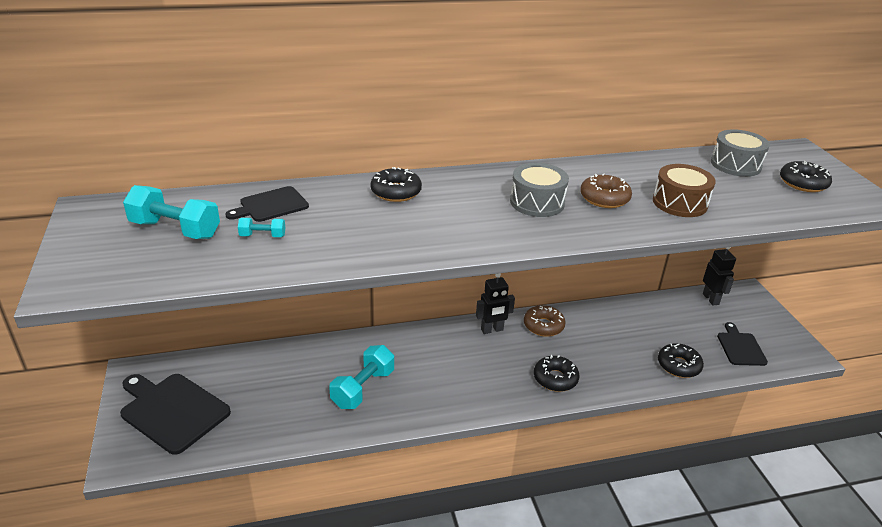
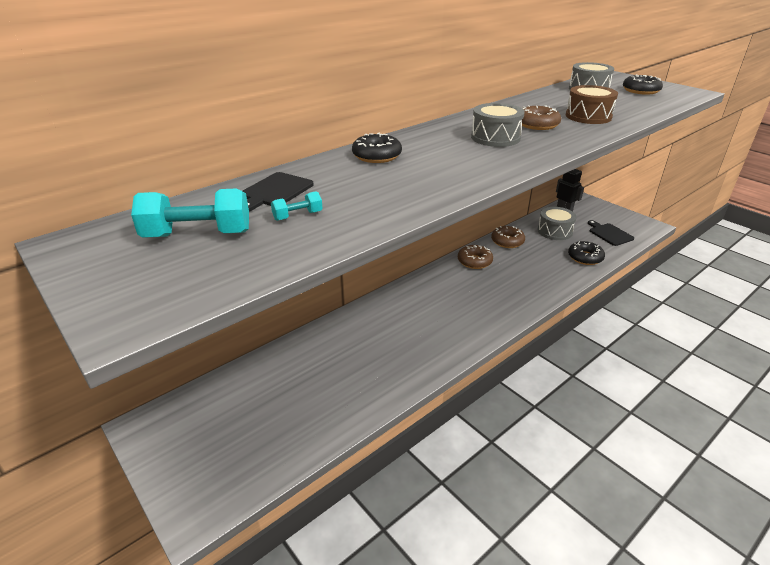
camera: 25 degrees left, 0 degrees up
(172, 410) = (213, 445): black cutting board -> none
(363, 388) = (378, 356): turquoise dumbbell -> none
(492, 330) = (440, 276): black robot -> none
(555, 379) = (516, 294): black donut -> none
(602, 315) = (507, 241): none -> brown donut
(672, 321) = (554, 231): none -> grey drum

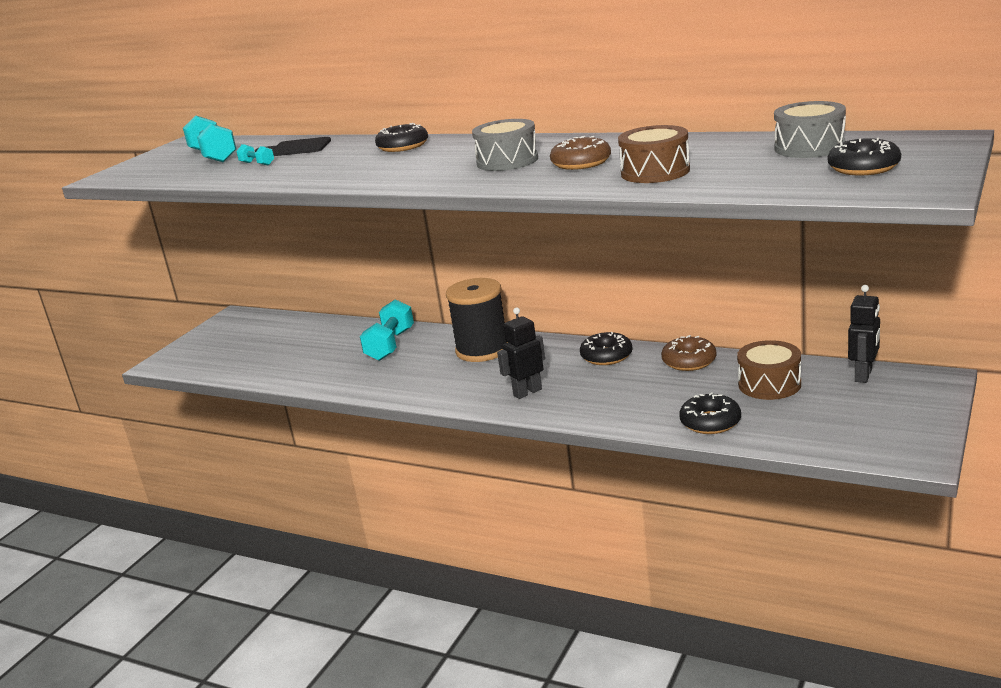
camera: 70 degrees right, 10 degrees down
(354, 338) = (390, 345): none -> turquoise dumbbell
(414, 300) = (482, 350): none -> black spool
(474, 261) = (606, 356): brown donut -> black donut
(499, 300) = (527, 392): none -> black robot
(554, 231) = (769, 384): grey drum -> brown drum
(609, 234) = (824, 426): black cutting board -> none

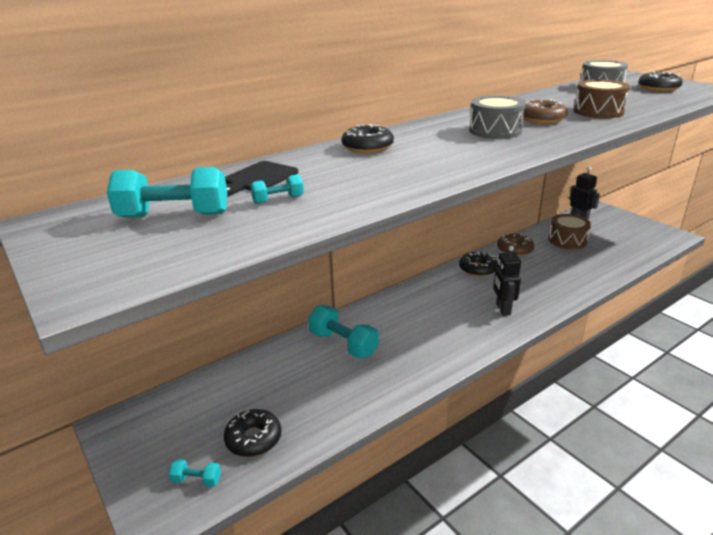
camera: 65 degrees left, 5 degrees up
(198, 359) = (196, 480): none -> turquoise dumbbell
(482, 350) = (410, 307): black spool -> none
(710, 422) = (600, 267): black donut -> black donut (253, 439)

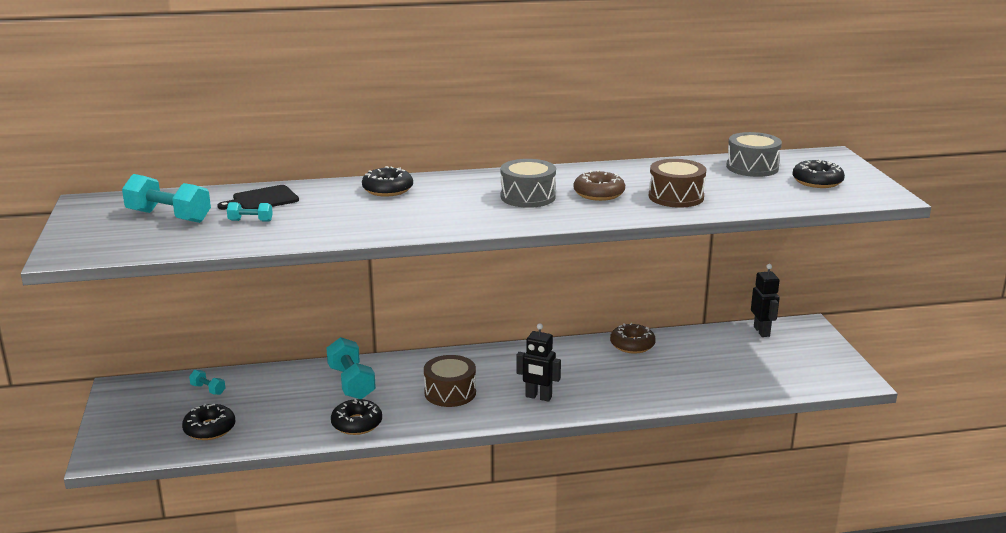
camera: 25 degrees right, 5 degrees down
(196, 480) = (147, 441): turquoise dumbbell -> turquoise dumbbell (208, 389)
(478, 269) = (563, 353): black donut -> black donut (357, 424)
(503, 309) = (538, 397): black robot -> black robot turned 90 degrees counterclockwise
(567, 240) = (710, 351): brown drum -> brown drum (450, 392)

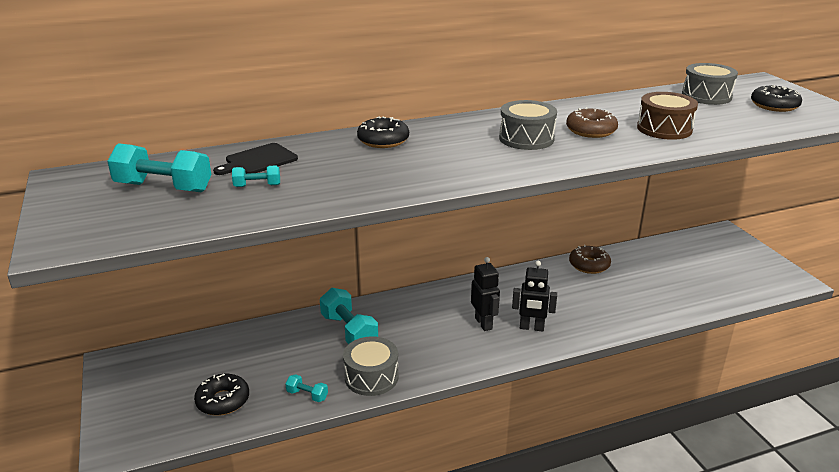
camera: 10 degrees left, 5 degrees up
(208, 389) = (207, 354): turquoise dumbbell -> turquoise dumbbell (307, 395)
(357, 424) = (371, 377): black donut -> grey drum
(450, 392) = (448, 332): brown drum -> none
(762, 331) = (691, 241): black robot -> black robot (484, 323)

